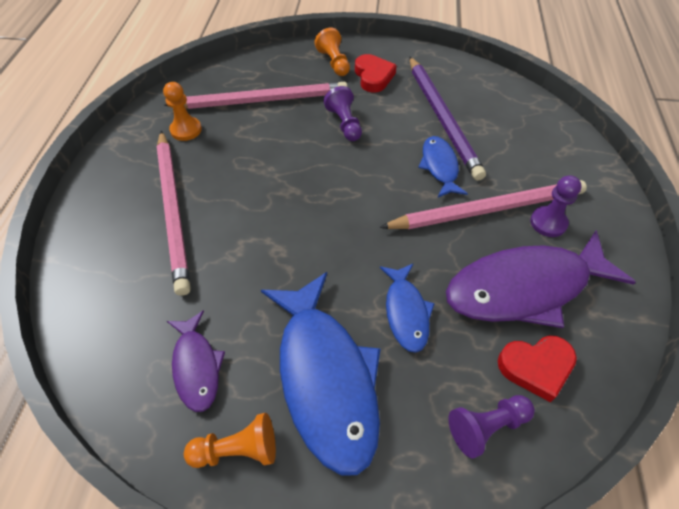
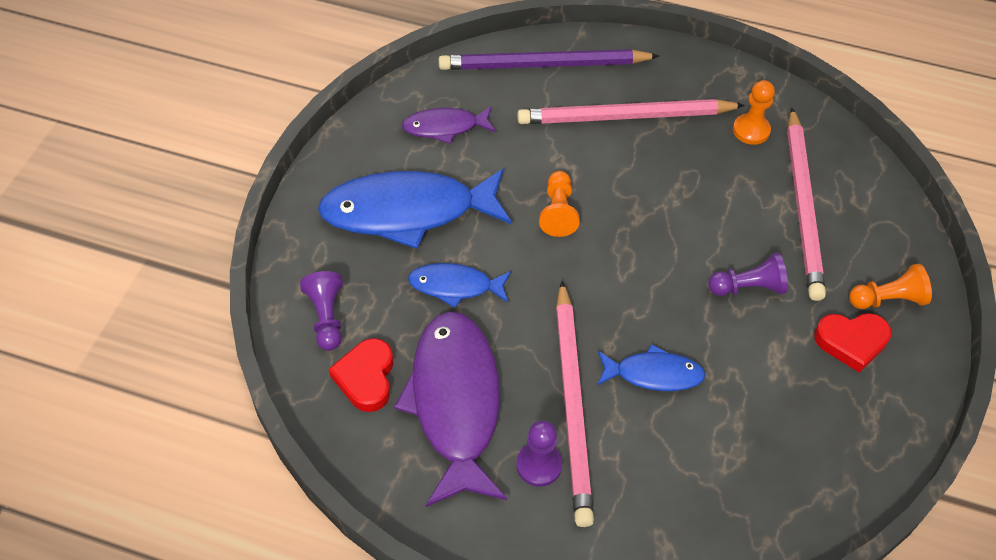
camera: 100 degrees right, 0 degrees up
(237, 449) = (367, 148): orange pawn -> orange pawn (558, 212)
(442, 118) = (750, 405): purple pencil -> purple pencil (544, 65)

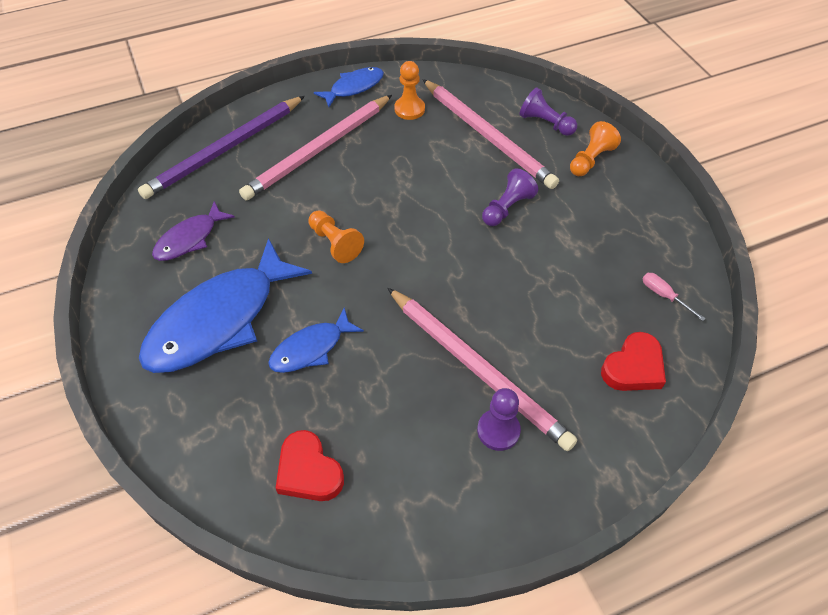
camera: 40 degrees left, 0 degrees up
(326, 318) = (230, 449): purple pawn -> purple pawn (545, 123)
(455, 403) = (396, 434): purple fish -> none
(653, 374) = (507, 307): blue fish -> blue fish (354, 87)
(816, 475) = (664, 296): none -> pink screwdriver
(851, 342) = (598, 199): red heart -> red heart (633, 367)

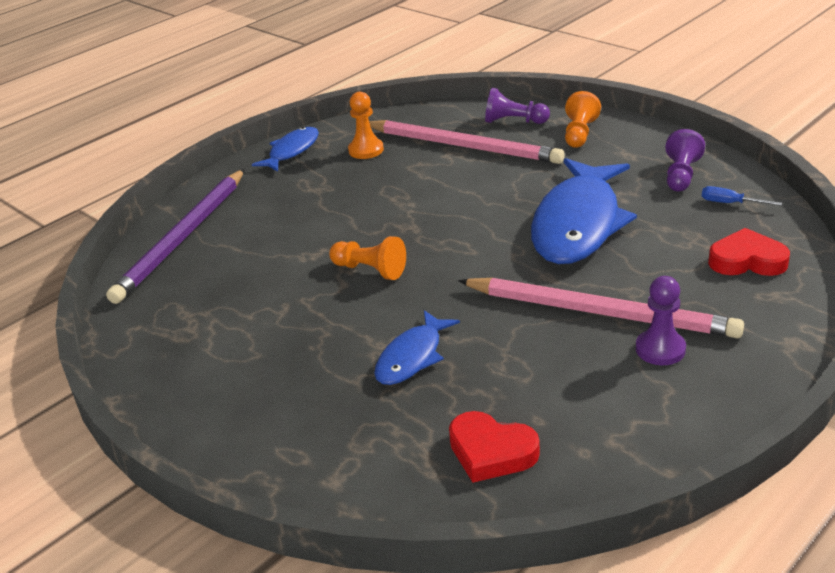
camera: 20 degrees left, 20 degrees down
(190, 239) = (198, 318): purple fish -> none
(220, 320) = (288, 370): blue fish -> blue fish (578, 224)
(319, 149) = (292, 206): pink pencil -> none
(507, 208) = (528, 190): purple pawn -> purple pawn (681, 175)
(633, 367) = (747, 260): red heart -> red heart turned 105 degrees counterclockwise
(664, 296) = (730, 203): pink screwdriver -> blue screwdriver

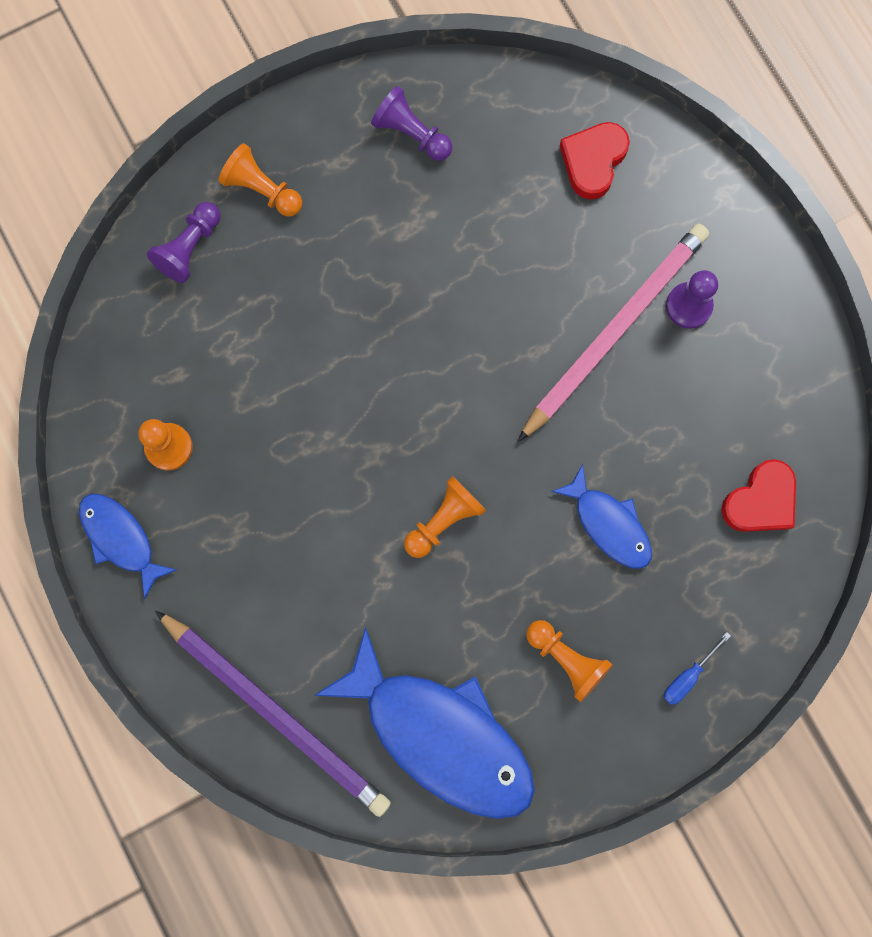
camera: 75 degrees left, 45 degrees up
(272, 366) = (566, 659): none -> orange pawn
(463, 146) = (221, 330): pink pencil -> none
(578, 224) = (456, 280): blue fish -> blue fish (440, 735)
(730, 203) = (490, 118): blue screwdriver -> blue screwdriver (688, 676)

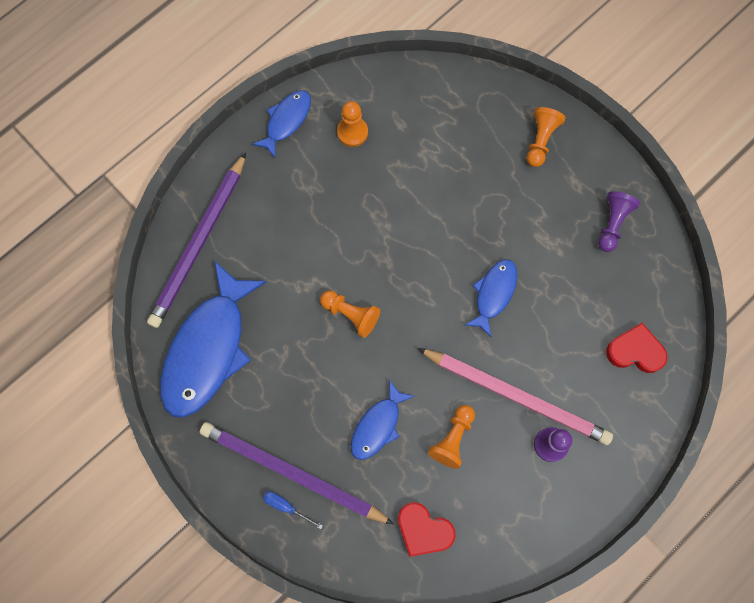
camera: 75 degrees right, 5 degrees down
(190, 248) = (486, 108): purple pawn -> none
(467, 318) = (493, 294): none -> blue fish
(566, 659) = (278, 420): orange pawn -> orange pawn (453, 439)
(645, 656) = (293, 473): none -> purple pencil

